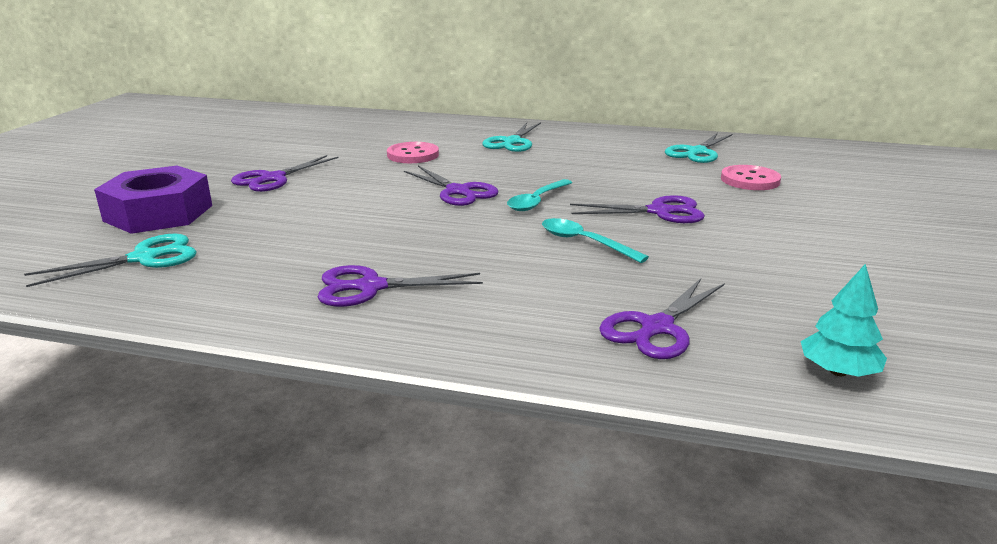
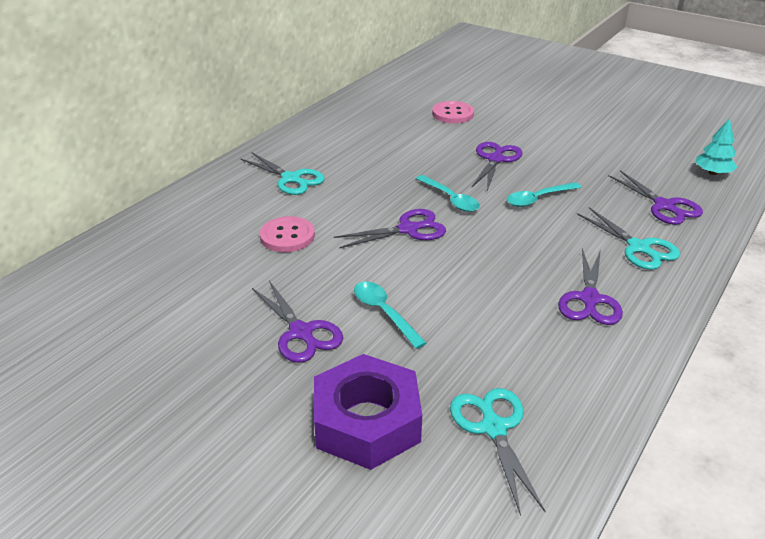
camera: 70 degrees left, 10 degrees up
(309, 200) = (384, 313): none -> turquoise spoon
(697, 152) = (382, 113): turquoise scissors -> turquoise scissors (638, 247)

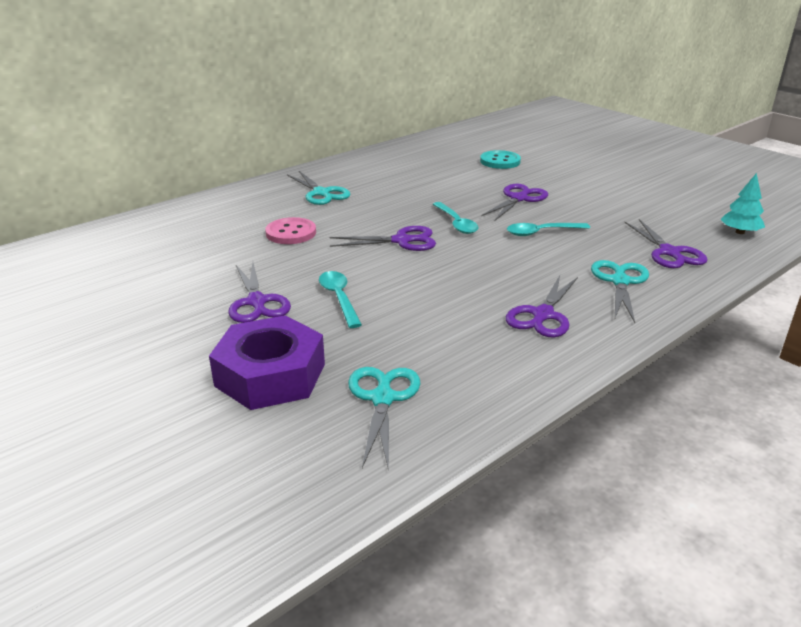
camera: 15 degrees right, 5 degrees down
(452, 114) = (500, 161): pink button -> turquoise button
(638, 247) = (620, 282): turquoise scissors -> turquoise scissors turned 150 degrees counterclockwise

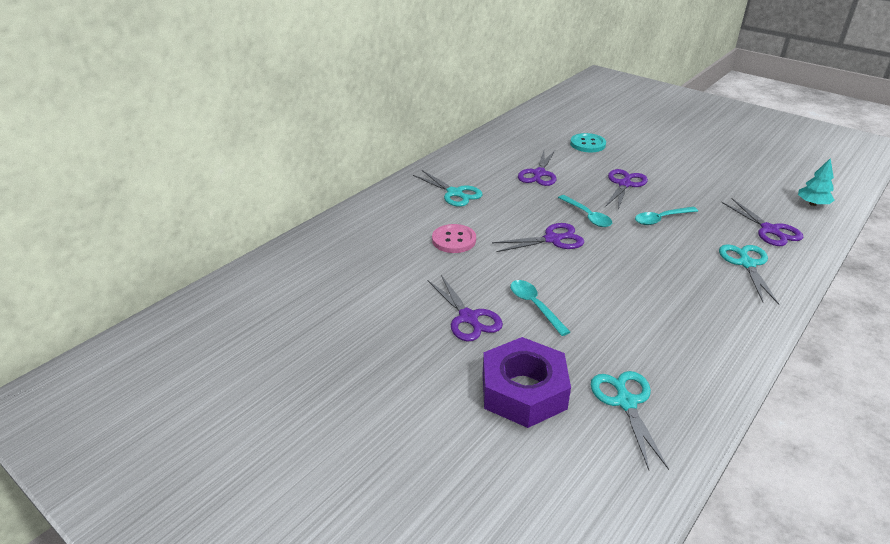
camera: 10 degrees left, 5 degrees up
(542, 315) = (705, 304): purple scissors -> purple scissors (539, 174)

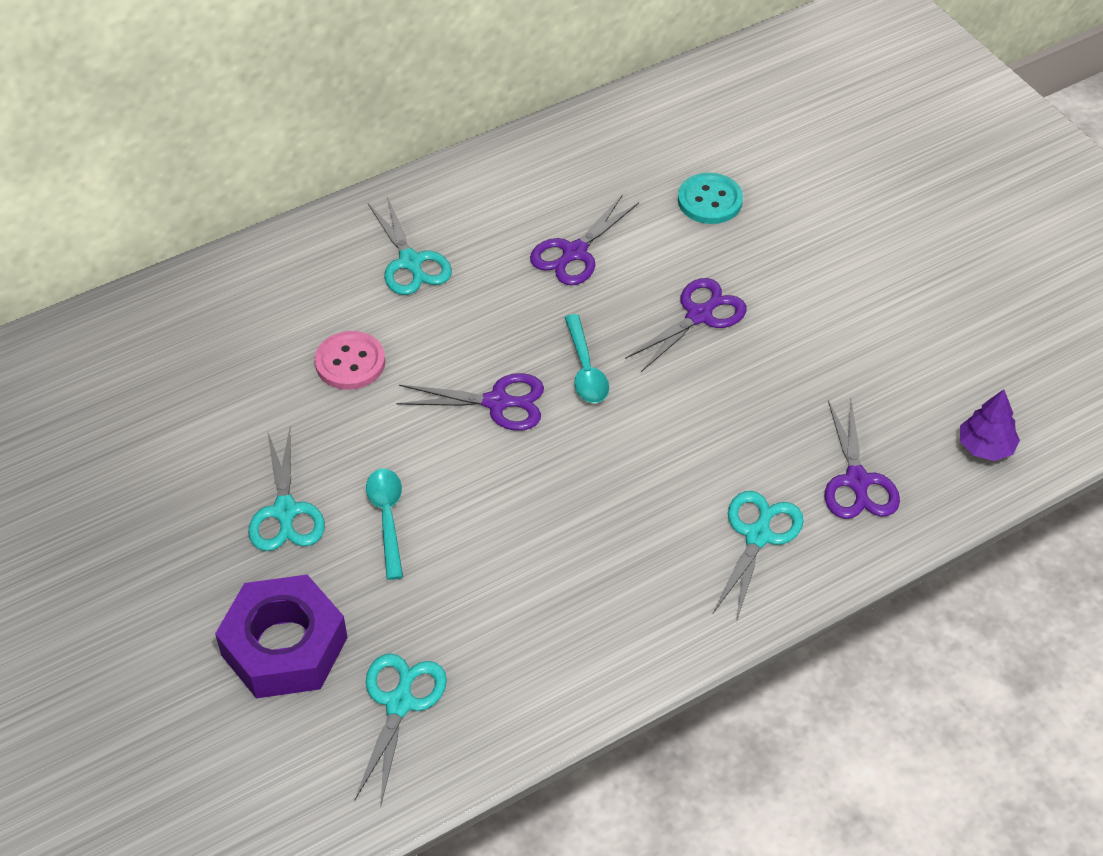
camera: 20 degrees right, 15 degrees up
(468, 318) = (285, 511): purple scissors -> turquoise scissors
(661, 219) = (699, 408): turquoise spoon -> none
(812, 204) = (985, 446): turquoise tree -> purple tree

